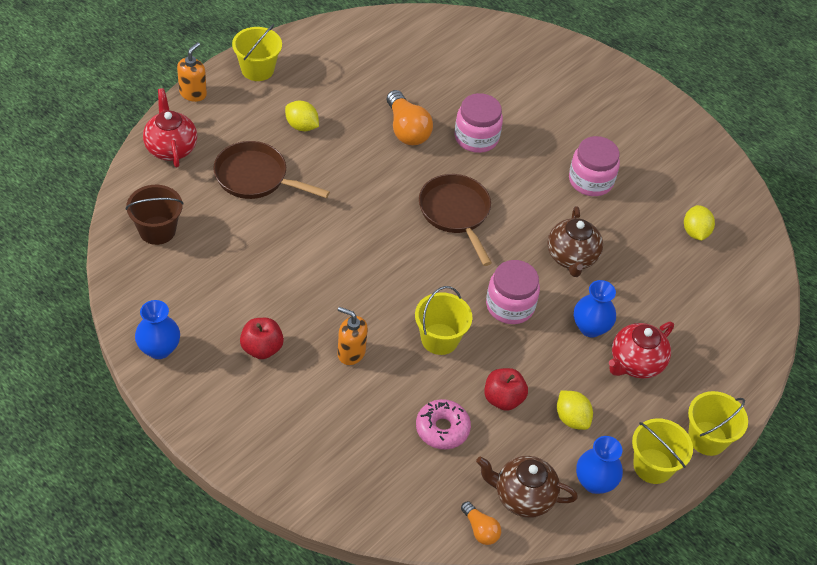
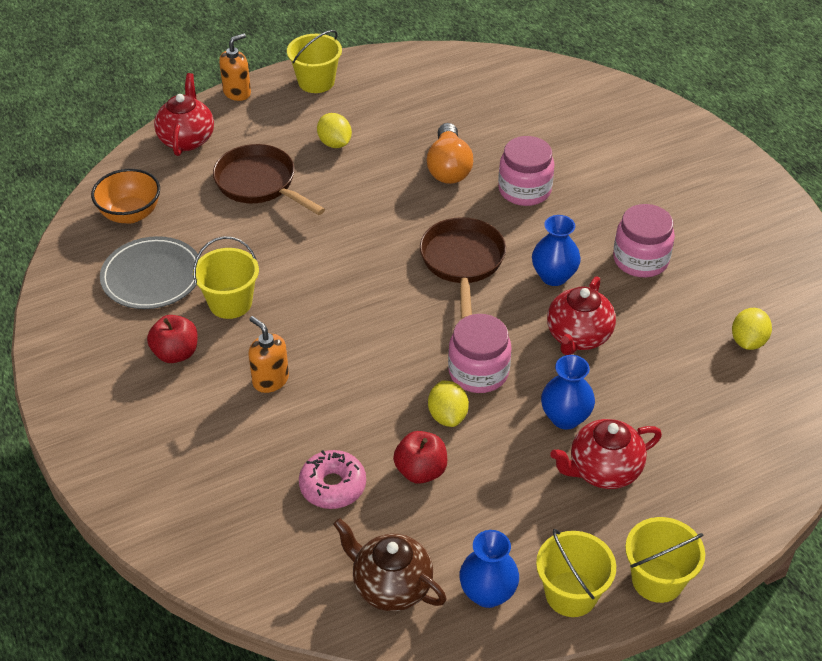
camera: 25 degrees right, 5 degrees down
(157, 230) = (130, 214): brown bucket -> orange bowl
(159, 349) = (69, 329): blue vase -> blue vase (554, 276)
(206, 284) = (152, 276): none -> grey plate
(439, 339) = (378, 389): yellow bucket -> yellow bucket (230, 303)
(480, 529) = (321, 609): orange light bulb -> none
(571, 258) = (578, 337): brown teapot -> red teapot
(571, 418) = (493, 513): yellow lemon -> yellow lemon (447, 416)

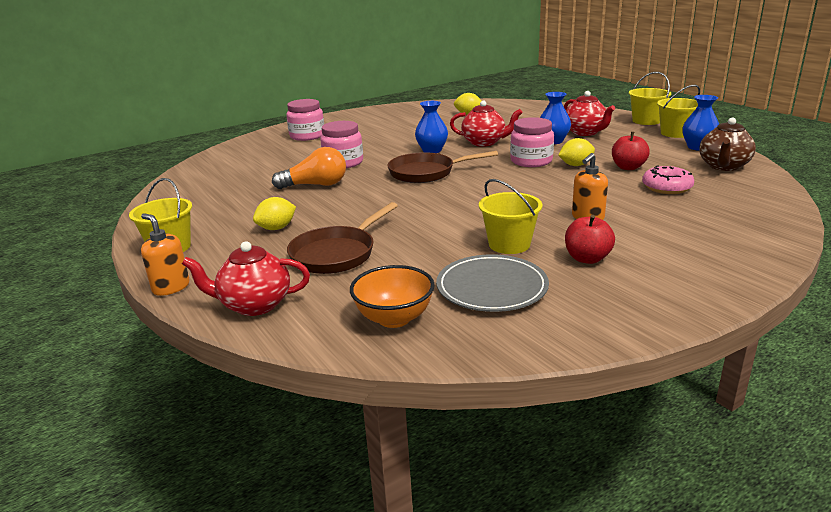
camera: 95 degrees left, 20 degrees down
(640, 260) = (409, 134): pink jar -> pink jar (307, 136)

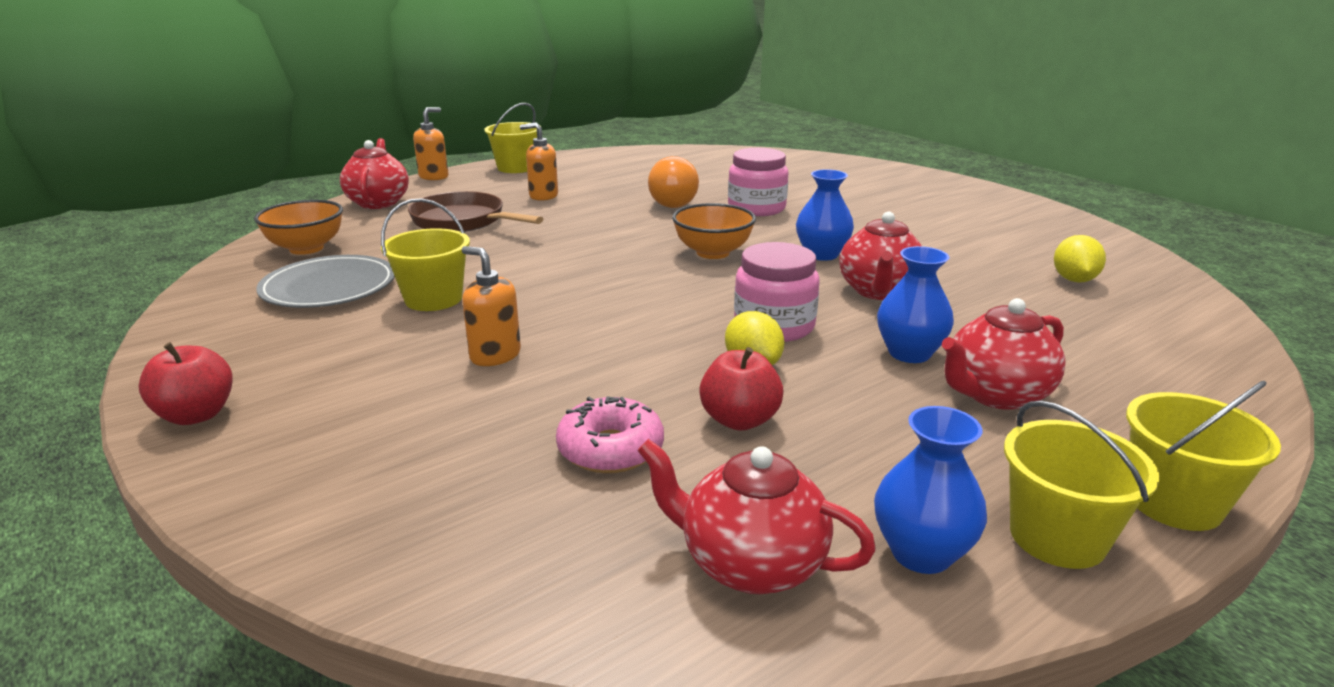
camera: 85 degrees right, 0 degrees up
(277, 228) = (543, 196): yellow lemon -> orange soap dispenser
(307, 136) = (874, 184): pink jar -> none
(426, 173) = (713, 253): brown pan -> orange bowl
(587, 258) = (357, 343): red apple -> red apple (196, 415)
(723, 166) = (750, 564): brown teapot -> red teapot

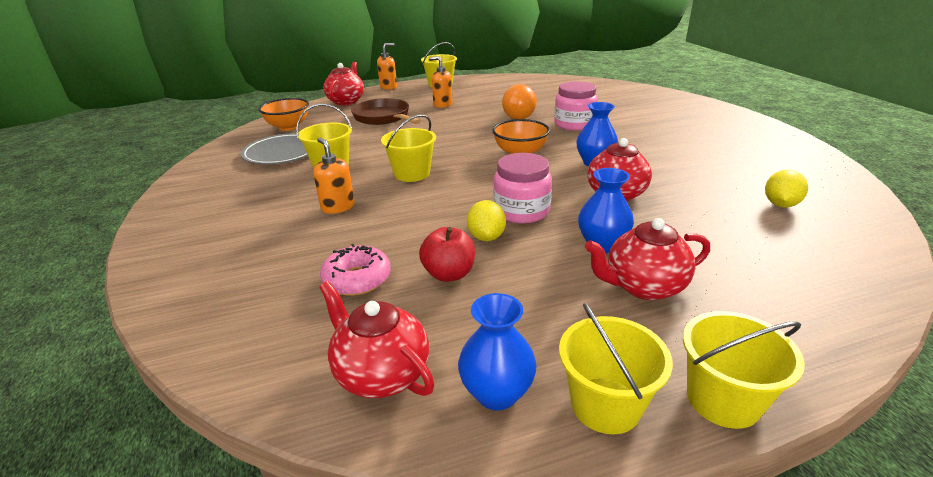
camera: 20 degrees right, 5 degrees up
(196, 415) = (166, 220): red apple -> none
(574, 295) = (412, 174): none -> yellow bucket

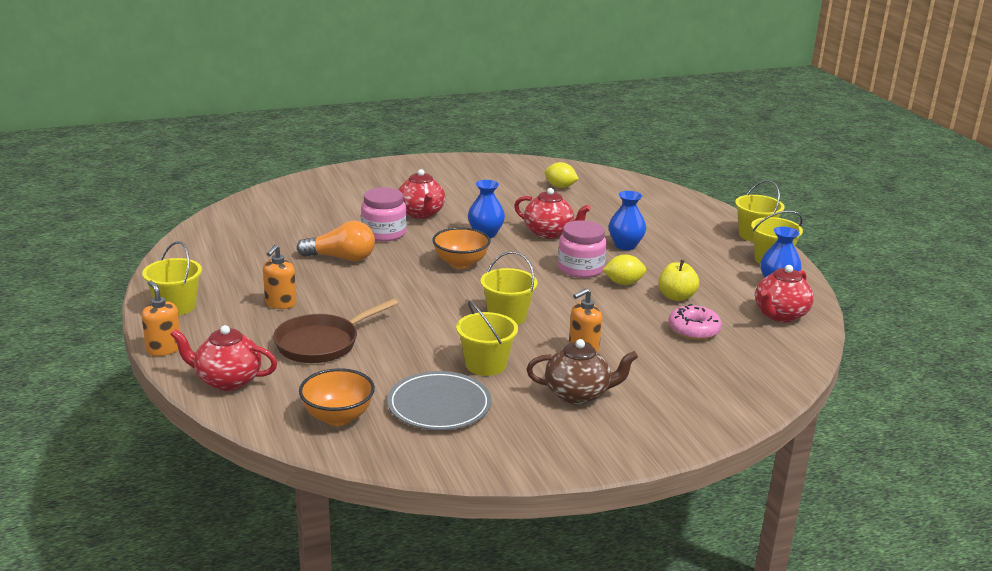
camera: 95 degrees left, 5 degrees down
(262, 202) = (578, 394): none -> brown teapot
(449, 274) = (676, 297): red apple -> yellow apple
(643, 286) = (671, 239): red teapot -> red teapot (421, 214)

